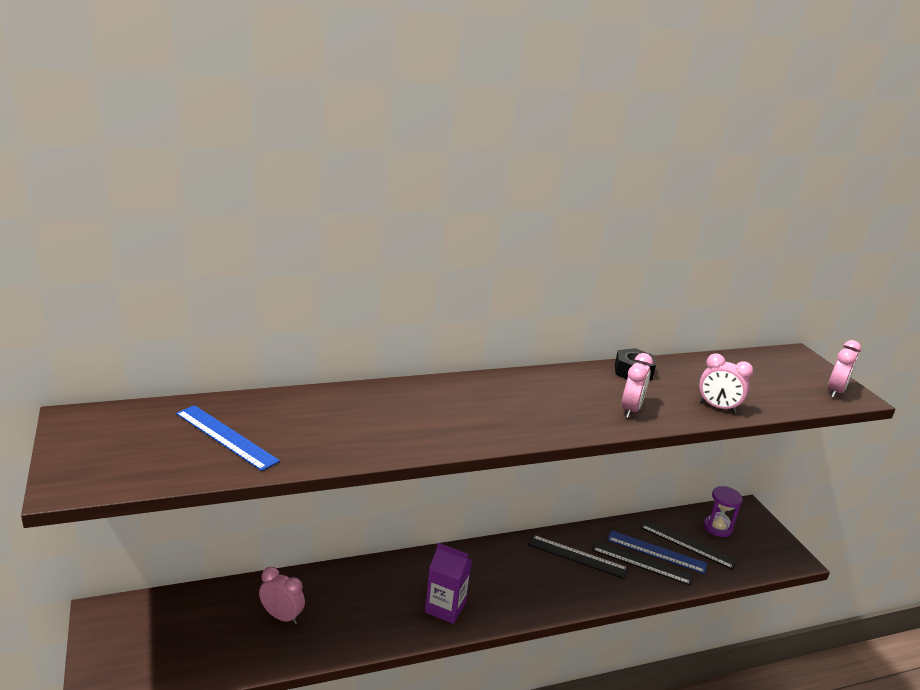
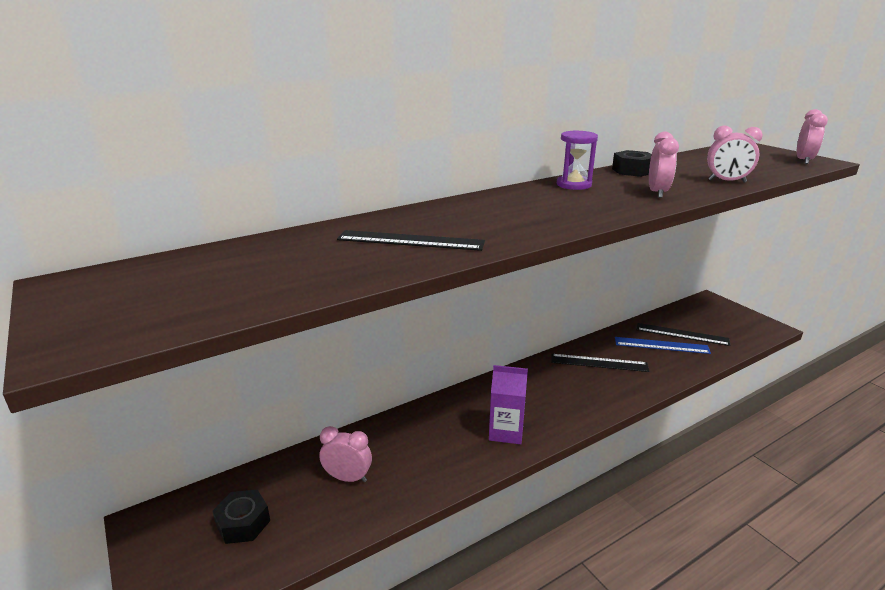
camera: 10 degrees left, 0 degrees up
(180, 635) = (243, 523): none -> black nut
(226, 437) = (264, 271): blue ruler -> none
(641, 562) = (655, 356): black ruler -> black ruler (410, 240)
(717, 527) = (697, 318): purple hourglass -> purple hourglass (574, 185)

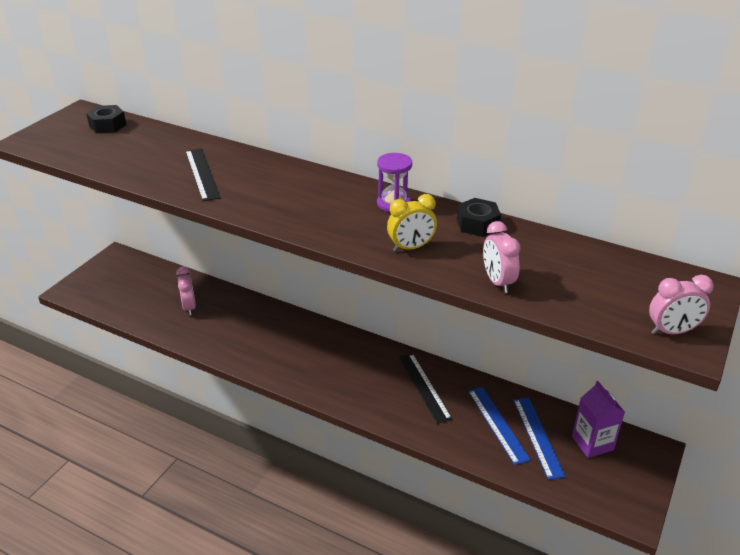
camera: 60 degrees right, 10 degrees up
(243, 523) = (133, 286): black nut -> black nut (107, 125)
(506, 432) = (282, 360): purple carton -> purple carton (592, 443)
(657, 193) = (411, 247): pink clock -> yellow clock
(682, 334) = (537, 436): black ruler -> blue ruler

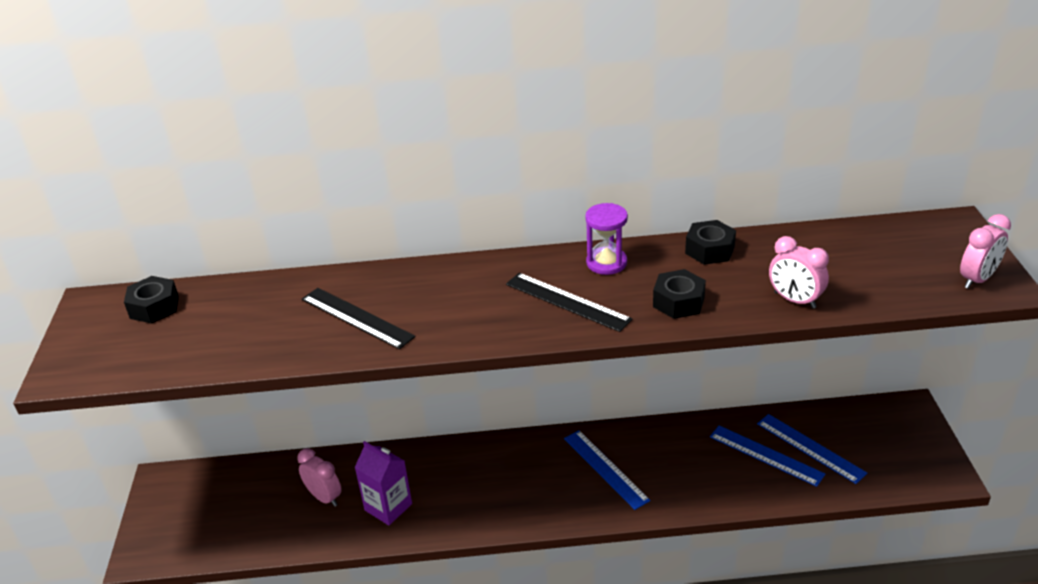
camera: 30 degrees left, 0 degrees up
(373, 375) = (605, 468): none -> blue ruler
(411, 247) = (678, 302): yellow clock -> black nut
(424, 387) = (665, 454): black ruler -> black ruler (567, 301)
(592, 443) = (859, 429): purple carton -> purple carton (388, 507)

